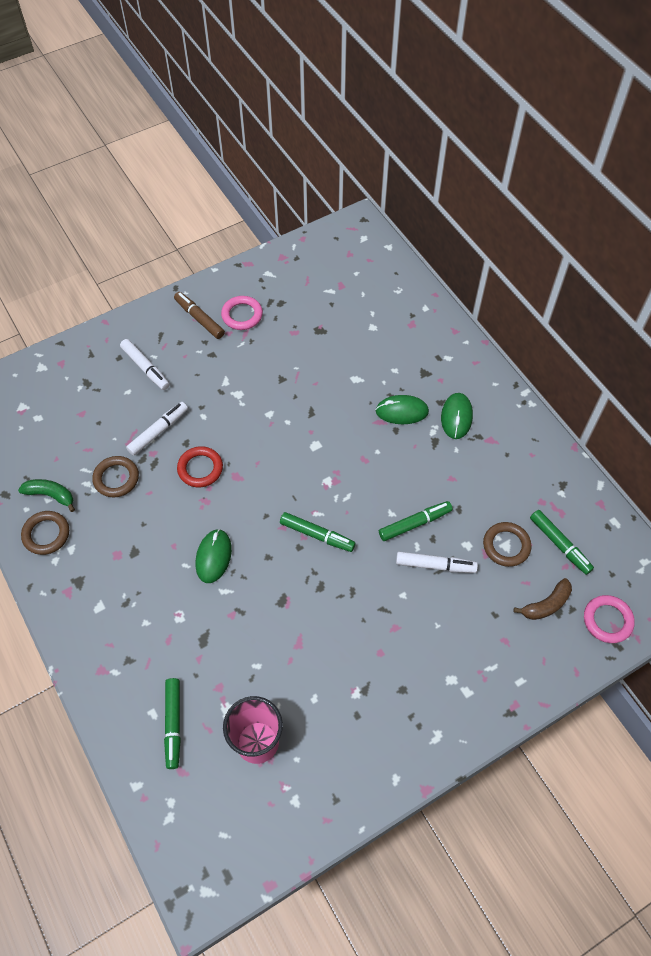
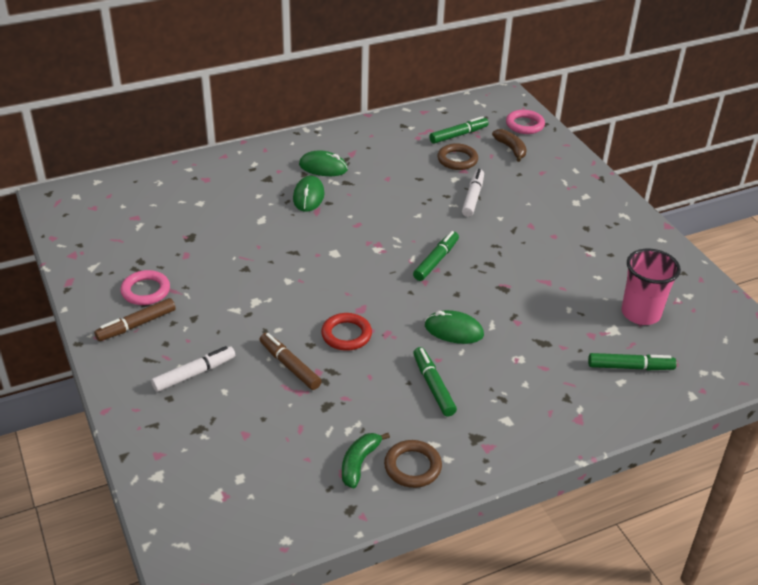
camera: 85 degrees left, 20 degrees down
(116, 478) = (346, 403): brown ring -> none
(158, 431) = (290, 366): white marker -> brown marker
(414, 523) = (430, 203): green marker -> green marker (433, 386)

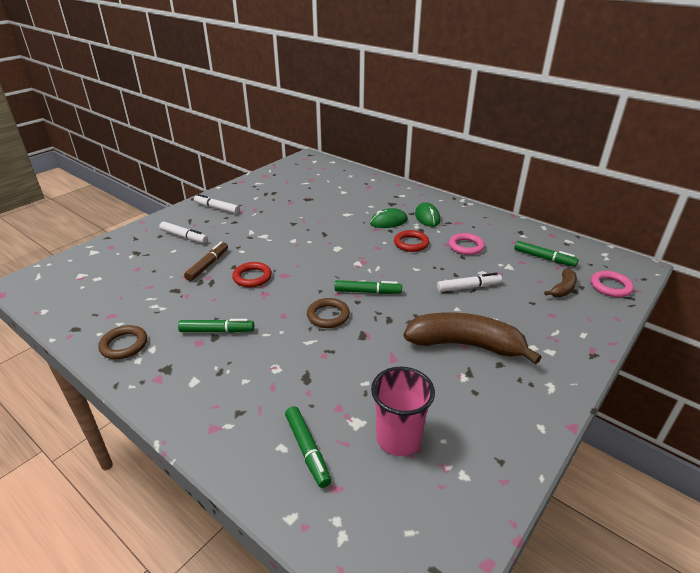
camera: 65 degrees right, 5 degrees down
(137, 325) = (217, 208): brown marker -> white marker
(146, 291) = (248, 202): pink ring -> pink ring (466, 246)
(359, 463) = (121, 319): green banana -> none
(368, 199) = (411, 243): none -> red ring
(433, 386) = (217, 331): green marker -> green marker turned 45 degrees clockwise
(454, 330) = (288, 323): green mouse -> none
(457, 160) = (509, 266): brown ring -> brown ring (328, 316)
(552, 235) = (465, 345): none -> brown banana

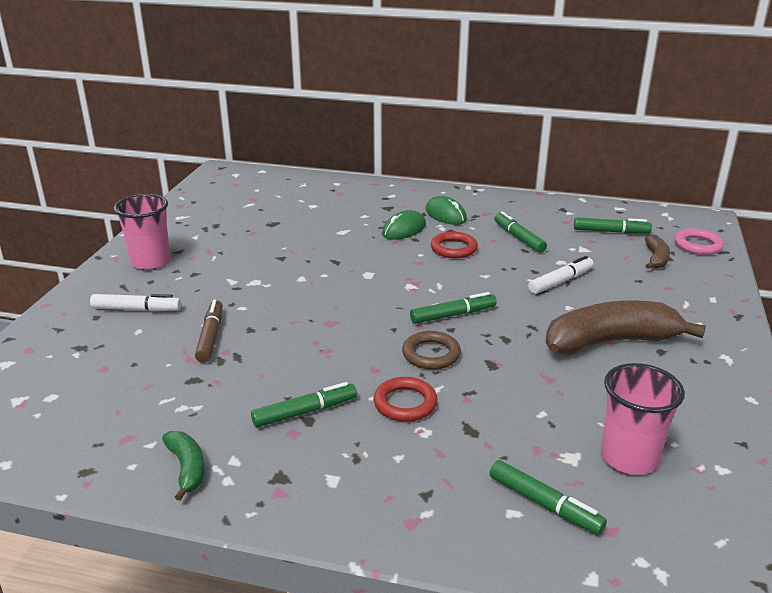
camera: 25 degrees left, 5 degrees down
(124, 345) = (187, 468): brown ring -> green banana
(217, 208) = (150, 262): white marker -> pink cup
(252, 277) = (289, 336): red ring -> red ring (405, 403)
(466, 246) = (519, 238): pink ring -> green marker

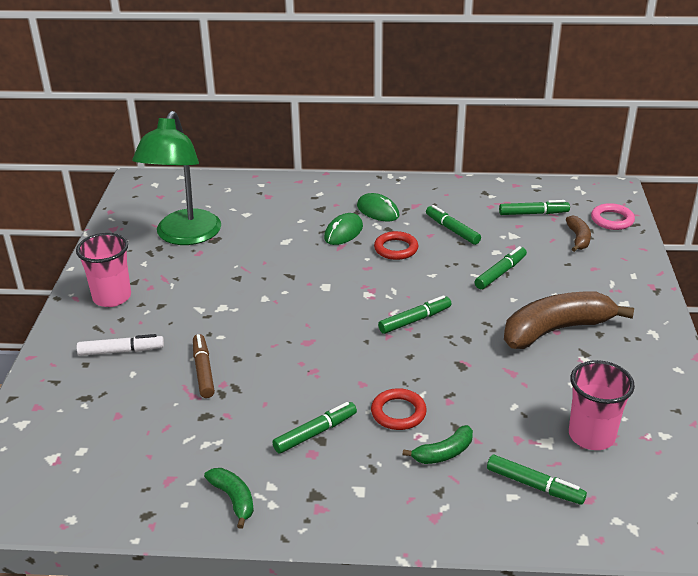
camera: 10 degrees left, 5 degrees up
(244, 218) = (184, 236): none -> green lamp
(431, 354) = (407, 362): brown ring -> none
(444, 452) = (444, 453): none -> green banana
(560, 281) = (500, 273): white marker -> green marker

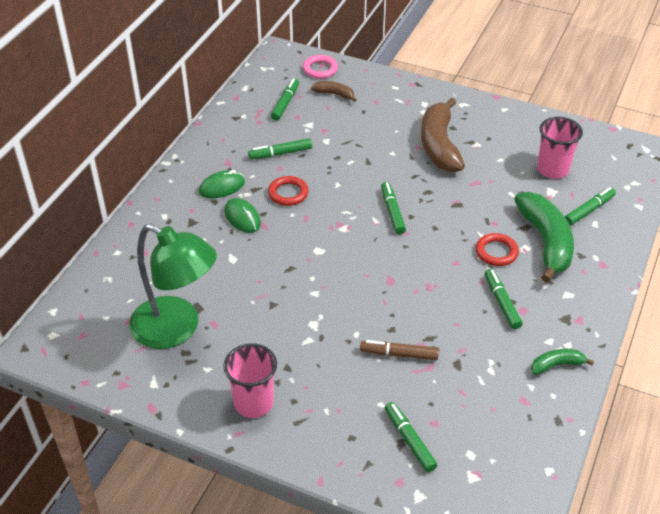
camera: 70 degrees left, 10 degrees up
(121, 351) = (344, 408): white marker -> none
(444, 453) = (545, 242): green banana -> green banana, size x2.08
(500, 273) = (356, 148): green marker -> green marker (409, 440)

